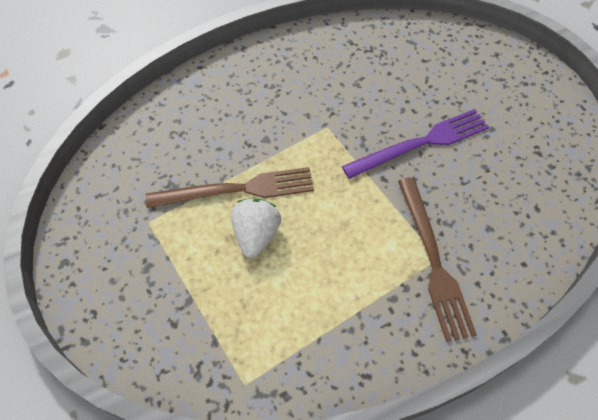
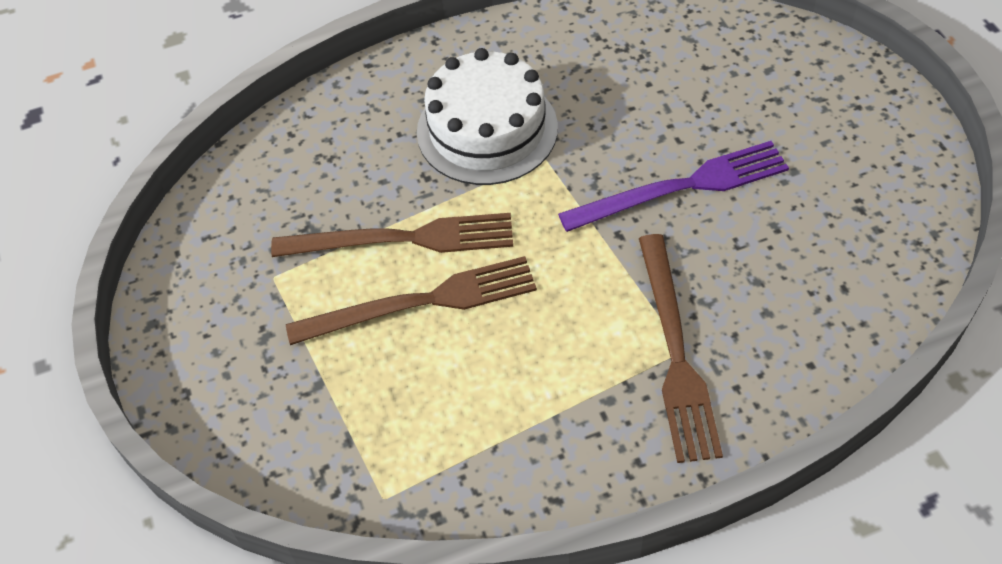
camera: 10 degrees right, 5 degrees down
(256, 234) = (423, 302): white strawberry -> brown fork
(286, 109) = (487, 129): none -> white cake

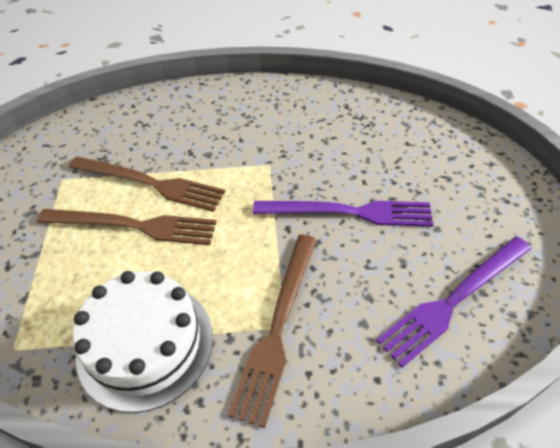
camera: 20 degrees right, 5 degrees down
(487, 129) = (244, 137): white cake -> white cake (145, 344)
(850, 249) = (454, 300): none -> purple fork

